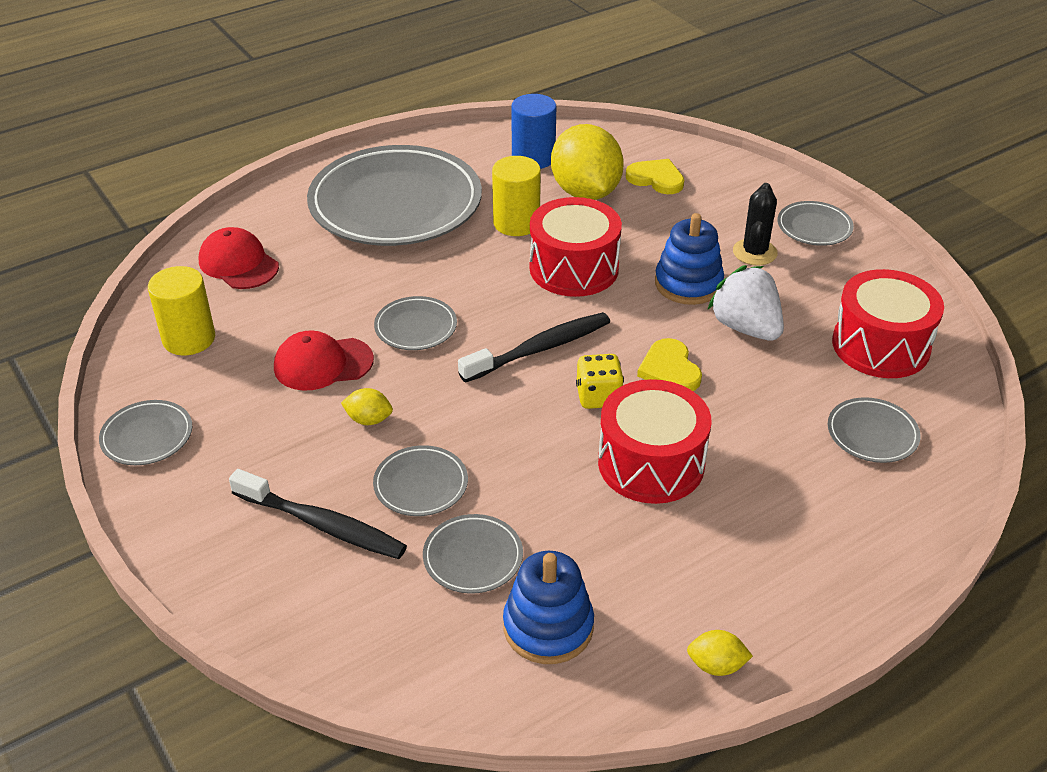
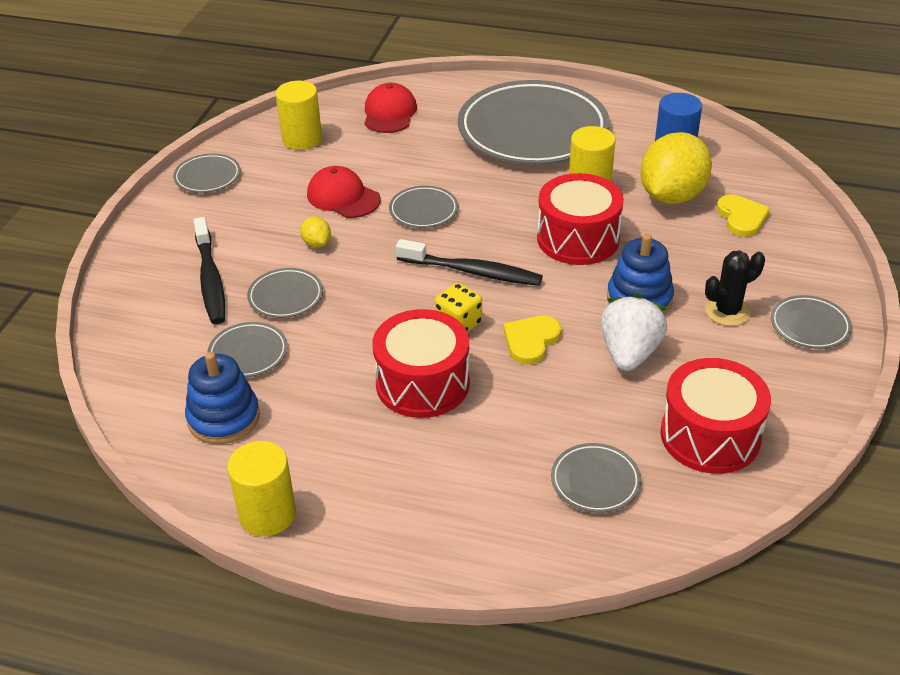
camera: 50 degrees right, 0 degrees up
(716, 665) = (267, 514): yellow lemon -> yellow cylinder

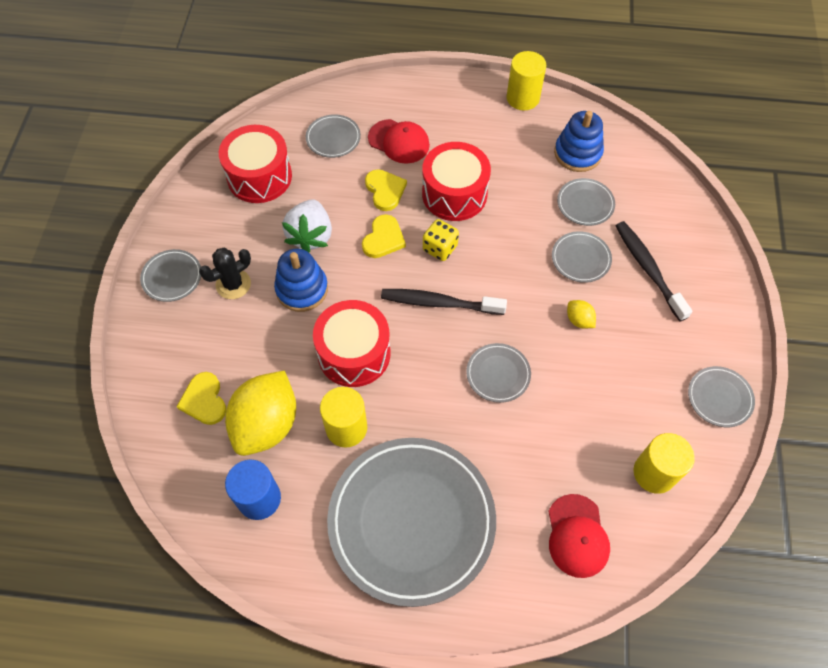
camera: 170 degrees right, 20 degrees up
(343, 197) = (578, 384): red cap -> red cap (399, 141)
(521, 397) = (385, 190): none -> yellow heart

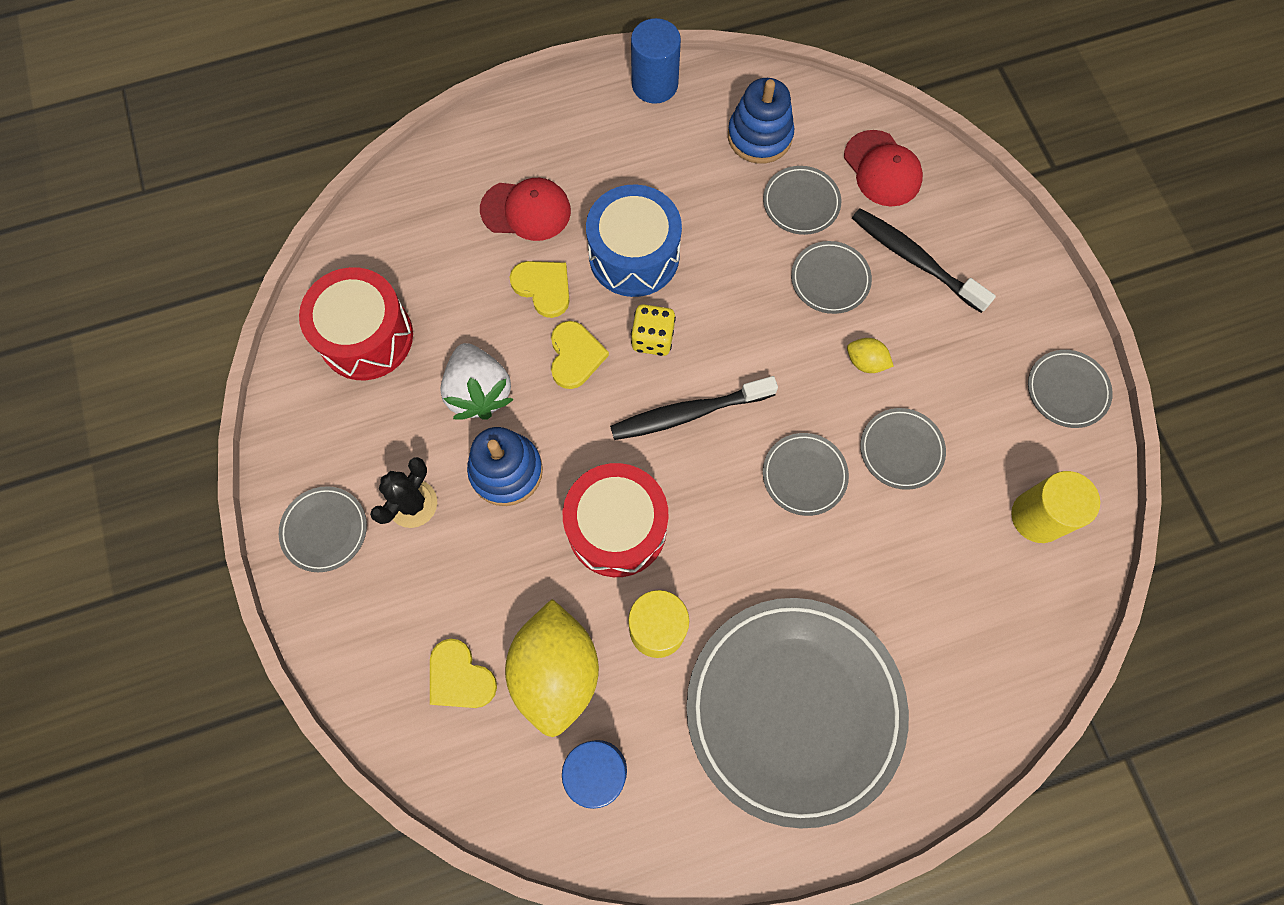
camera: 25 degrees left, 10 degrees up
(333, 138) = (437, 241): grey plate -> grey plate (901, 450)
(454, 194) = (634, 255): red drum -> blue drum
(522, 98) = (654, 84): yellow cylinder -> blue cylinder
(577, 536) = (988, 635): red cap -> red cap (882, 169)

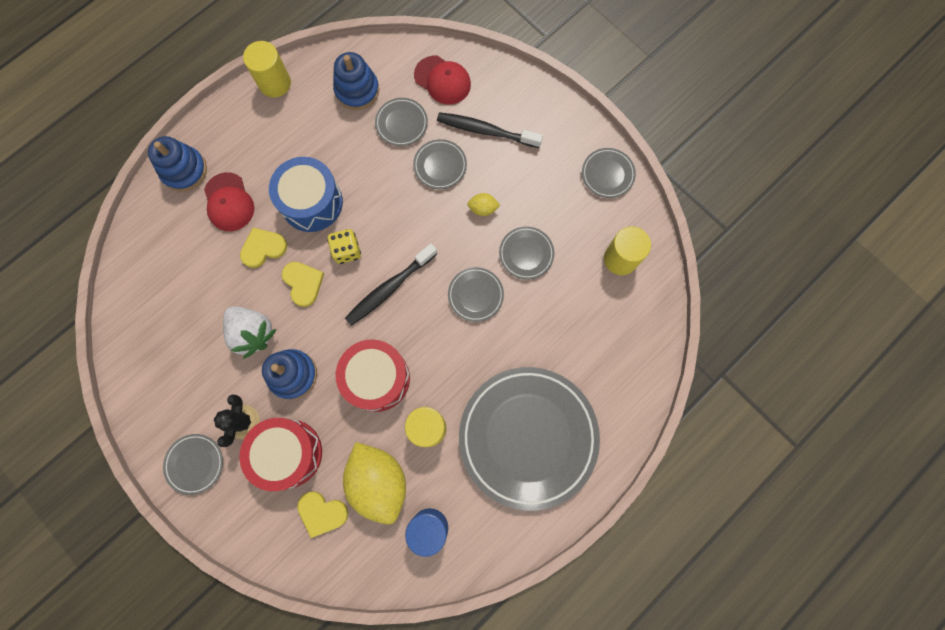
camera: 25 degrees left, 5 degrees up
(366, 337) = (162, 330): red drum -> red drum (288, 453)
(488, 147) = (184, 170): none -> blue stacking toy
(526, 210) = (229, 202): red cap -> red cap turned 90 degrees clockwise
(543, 287) = (263, 248): yellow heart -> yellow heart turned 45 degrees counterclockwise
(654, 84) = (275, 83): blue cylinder -> yellow cylinder

